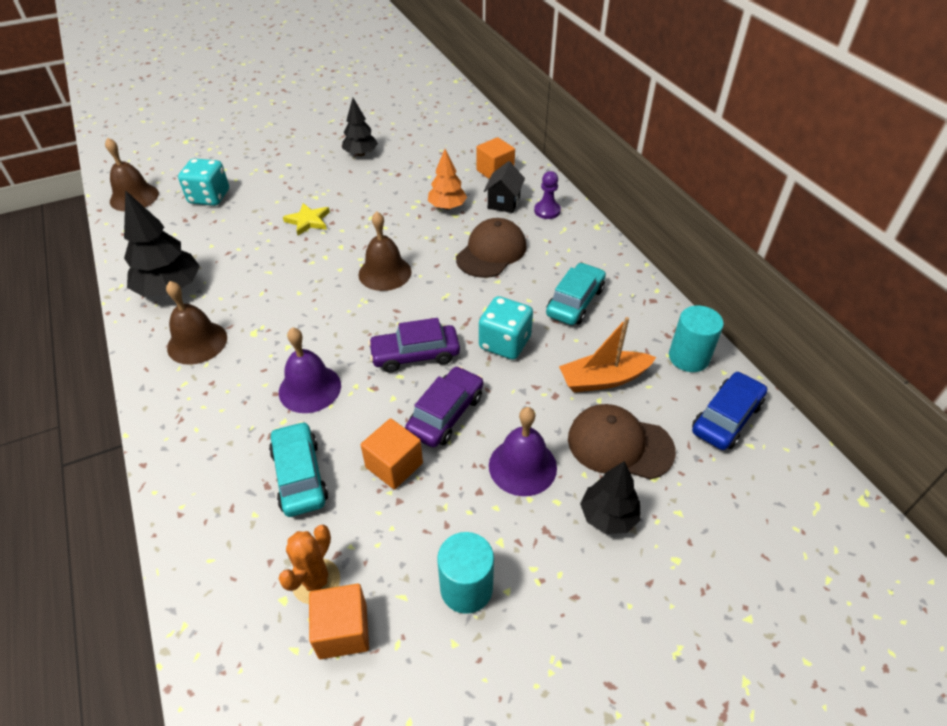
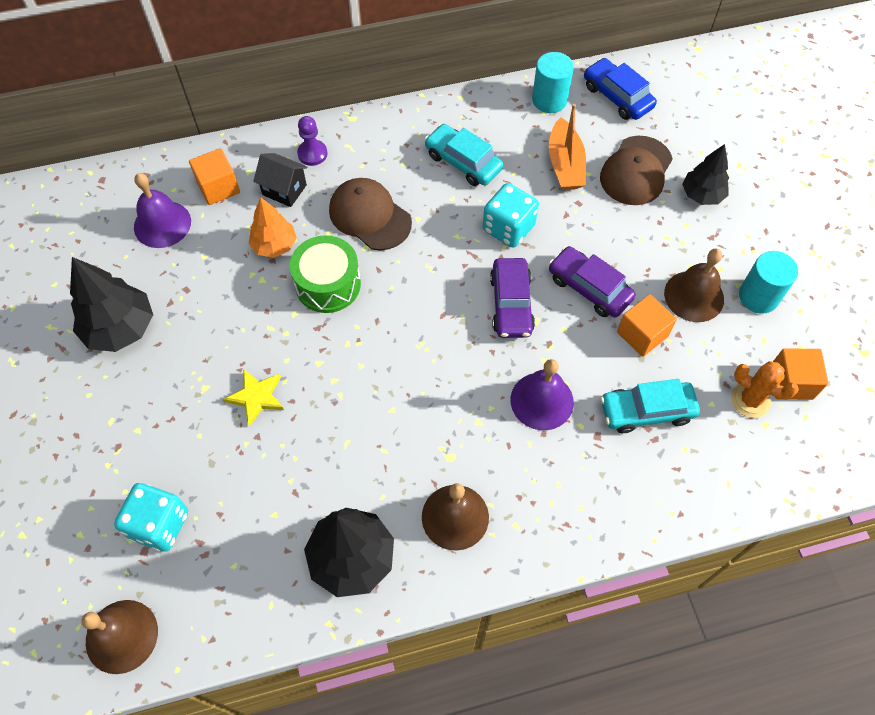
camera: 80 degrees left, 15 degrees up
(360, 154) = (120, 328): black tree -> black tree, size x1.56
(385, 273) = (379, 320): brown bell -> brown bell (694, 296)
(415, 239) = (328, 284): none -> green drum
(522, 466) = (651, 240): purple bell -> purple bell (162, 224)

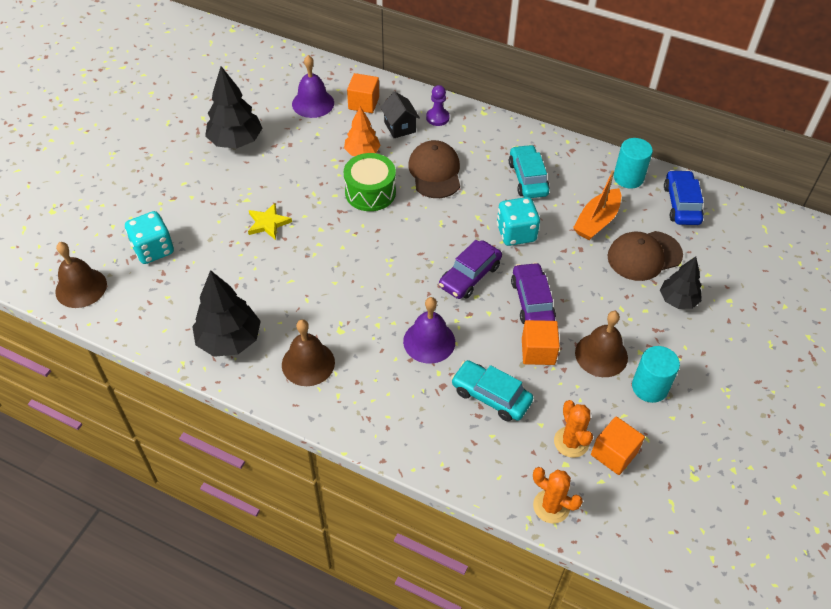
camera: 40 degrees right, 10 degrees down
(793, 474) = (551, 506): none -> orange cactus

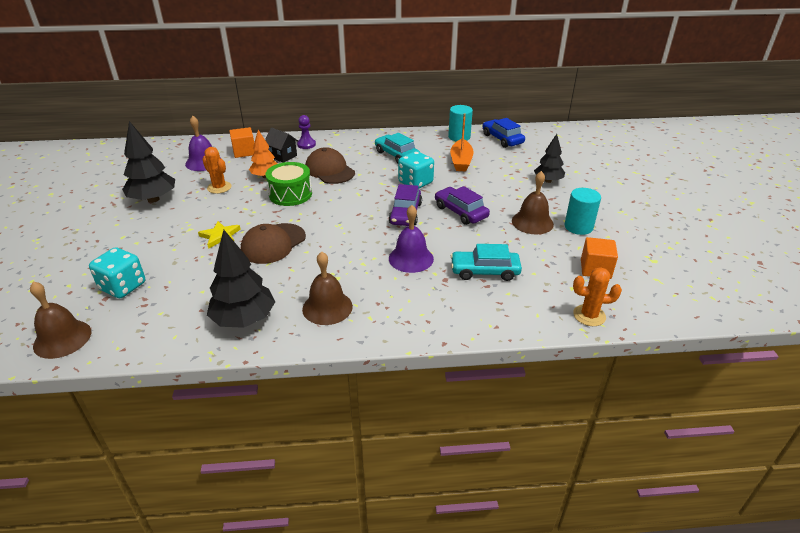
camera: 30 degrees left, 15 degrees down
(538, 351) = (491, 235): orange cube -> none
(571, 442) = (563, 274): orange cactus -> orange cactus (219, 187)
(644, 256) = (506, 167): brown cap -> brown cap (273, 243)

